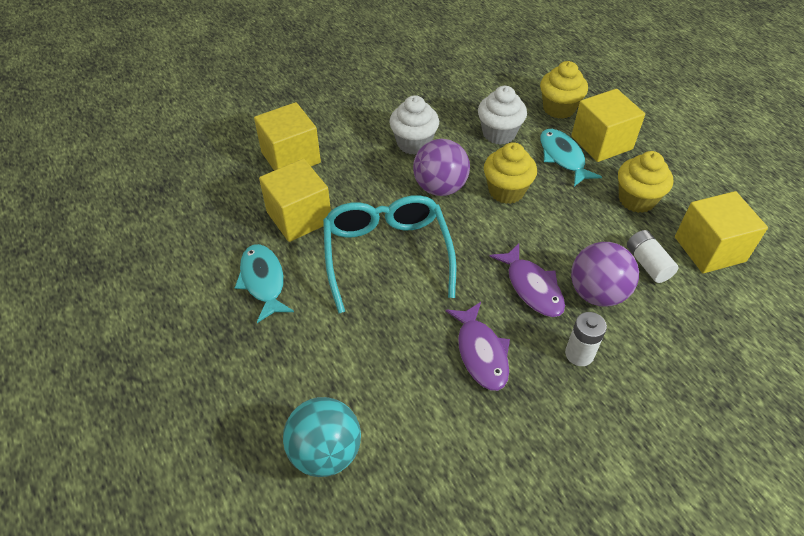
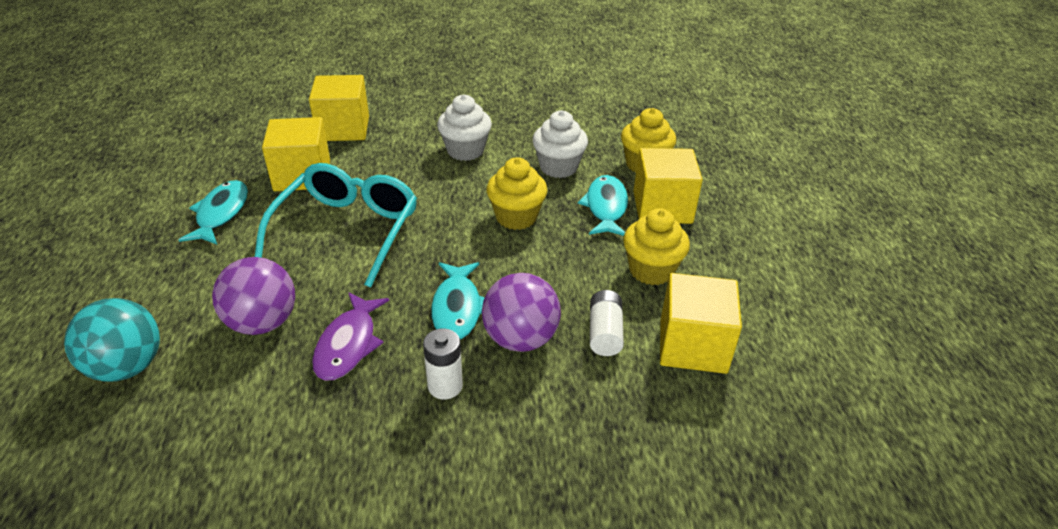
camera: 25 degrees right, 10 degrees down
(440, 187) = (453, 193): purple ball -> purple ball (262, 323)
(532, 287) = (457, 308): purple fish -> turquoise fish

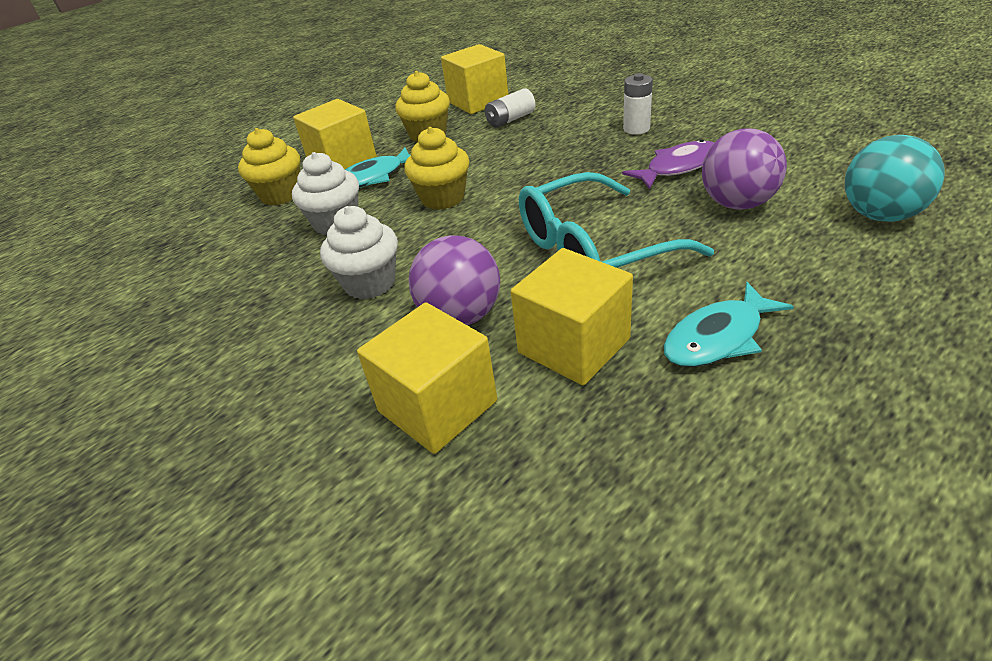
camera: 125 degrees left, 0 degrees up
(457, 308) = (577, 160): turquoise fish -> none
(520, 339) = (561, 133): purple ball -> purple ball (461, 316)

